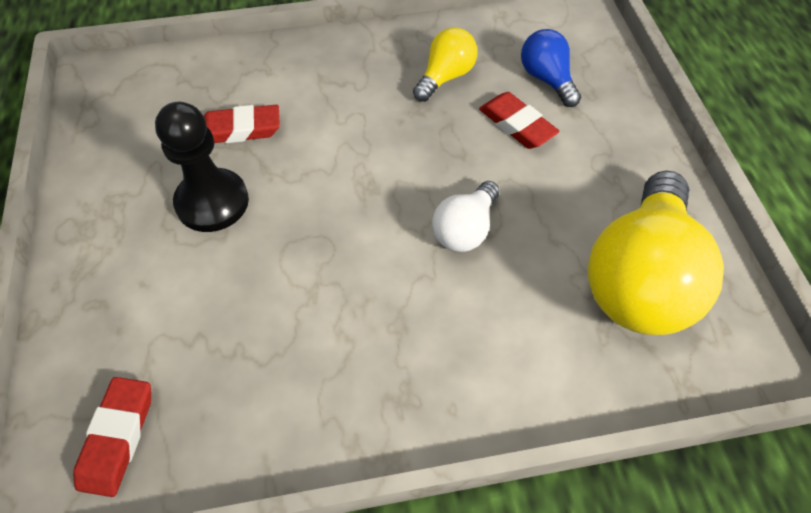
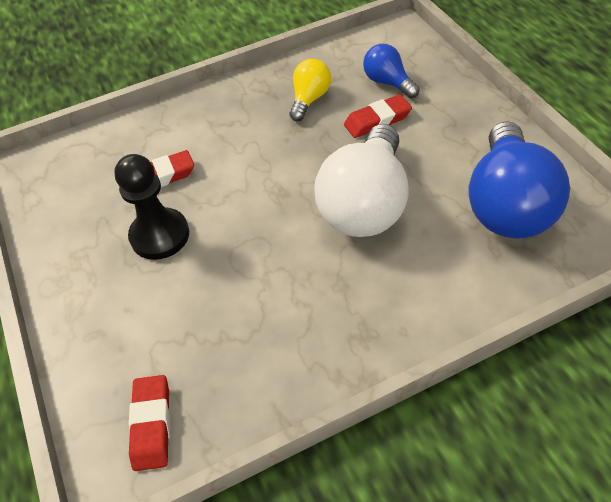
camera: 10 degrees left, 5 degrees down
(465, 229) = (366, 204): white light bulb -> white light bulb, size x1.99
(517, 125) = (377, 120): red eraser -> red eraser turned 60 degrees counterclockwise
(640, 278) = (507, 204): yellow light bulb -> blue light bulb

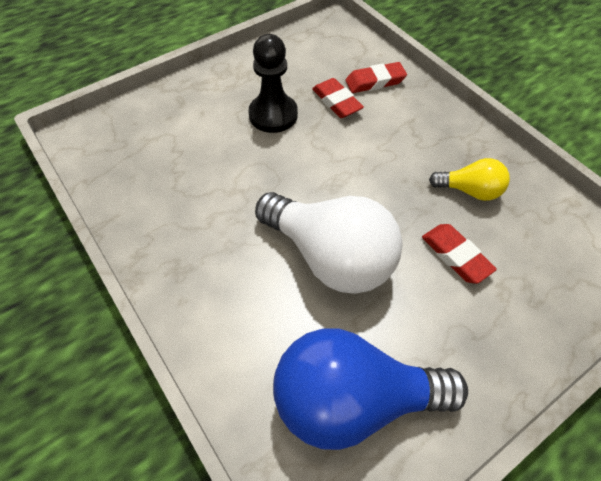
camera: 75 degrees right, 5 degrees up
(152, 424) = (107, 147): red eraser -> red eraser (375, 81)
(366, 204) = (330, 256): white light bulb -> white light bulb turned 150 degrees counterclockwise
(388, 82) = (524, 261): blue light bulb -> none

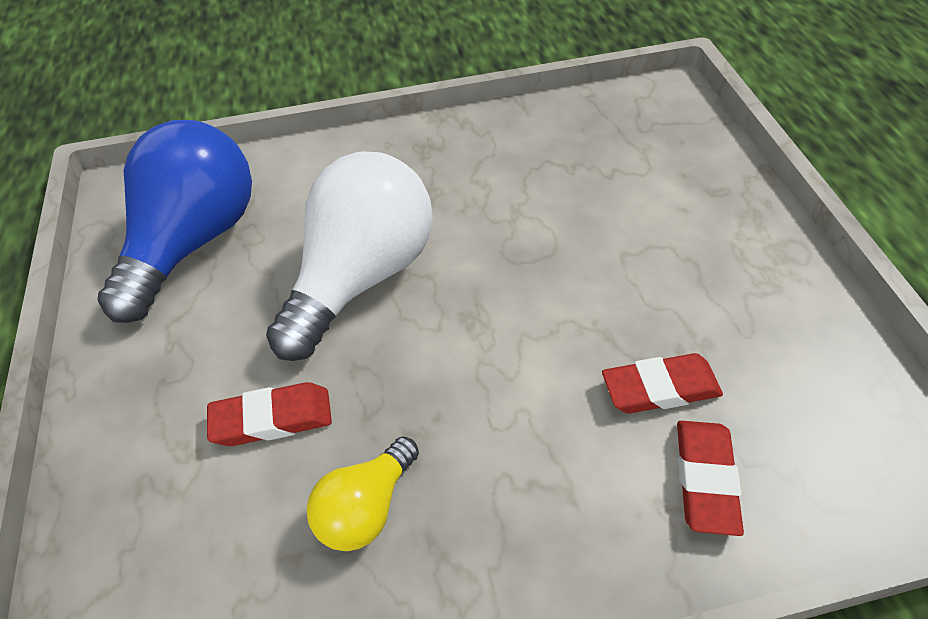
camera: 115 degrees right, 5 degrees down
(273, 115) = (652, 289): black pawn -> none
(330, 256) = (362, 276): white light bulb -> white light bulb turned 150 degrees clockwise

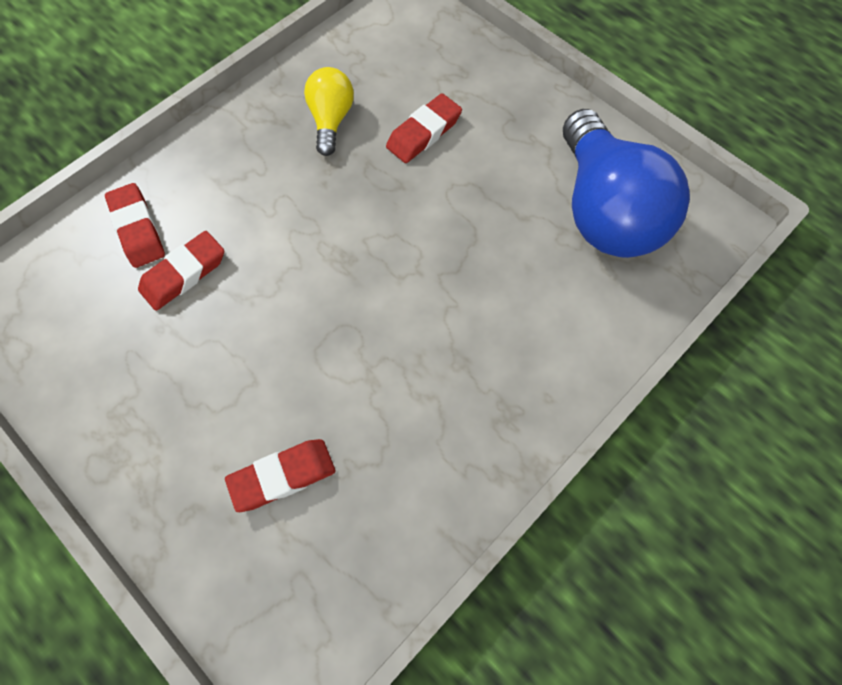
camera: 145 degrees right, 15 degrees up
(362, 276) = (451, 249): white light bulb -> none
(629, 182) = (282, 476): none -> red eraser

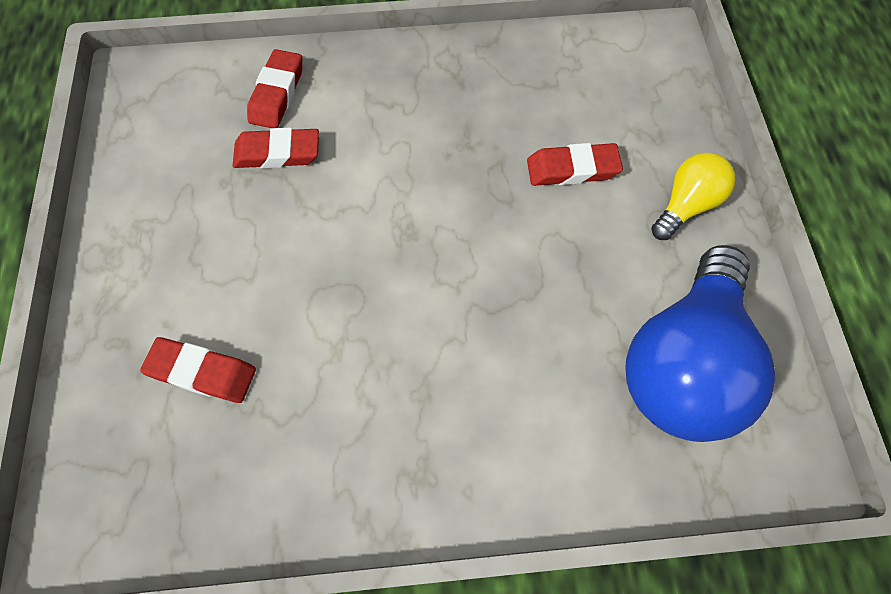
camera: 40 degrees right, 0 degrees up
(331, 120) = (501, 105): yellow light bulb -> yellow light bulb (685, 205)

